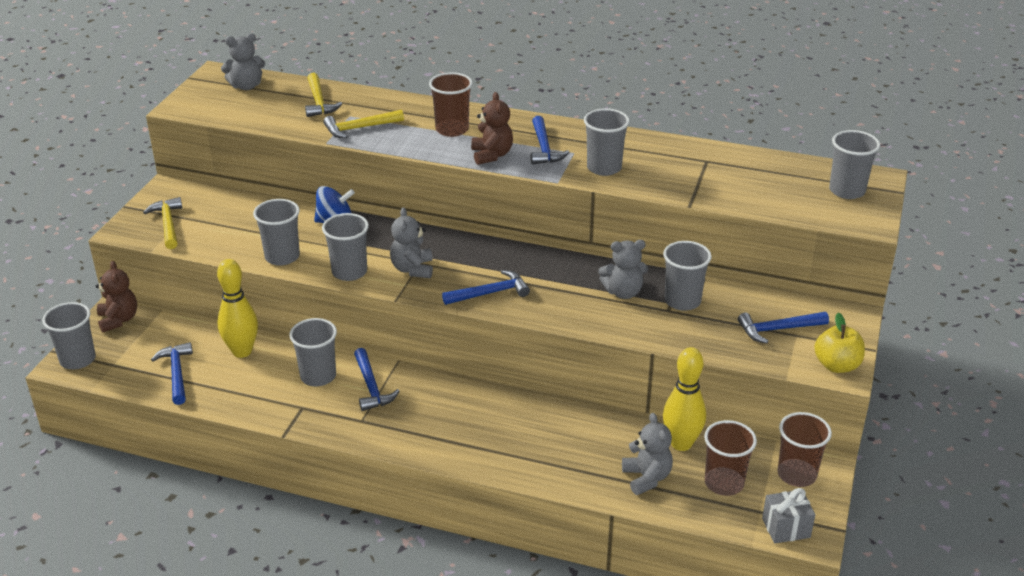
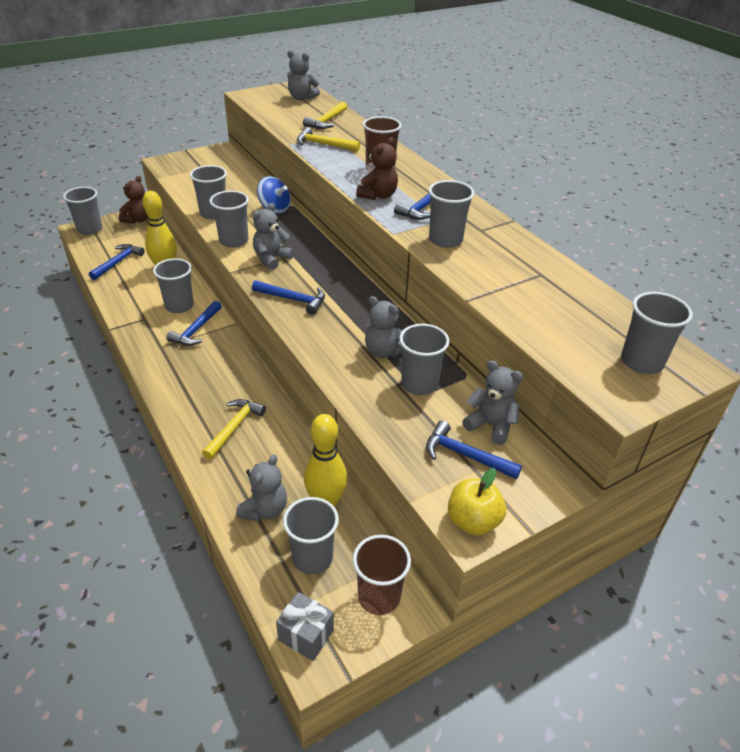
camera: 40 degrees right, 5 degrees up
(168, 224) = (188, 168): yellow hammer -> yellow hammer (234, 427)
(724, 483) = (312, 557): brown cup -> grey cup
(766, 300) = (491, 425): none -> grey teddy bear

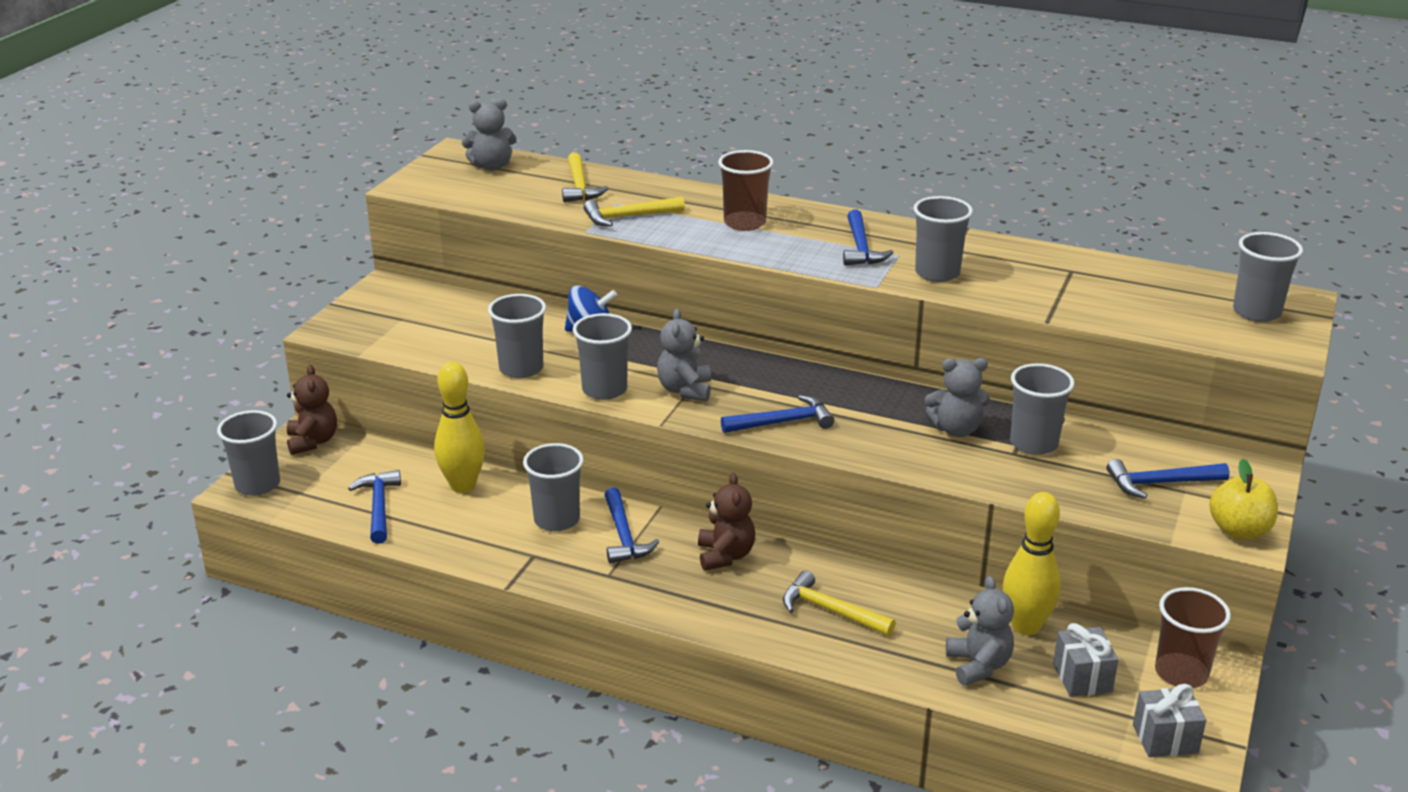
camera: 35 degrees left, 10 degrees down
(234, 427) = (831, 611): yellow hammer -> yellow hammer turned 45 degrees counterclockwise
(312, 557) = (1082, 678): grey cup -> grey gift
(378, 195) = (793, 253): brown teddy bear -> brown teddy bear (725, 556)
(491, 425) = (1145, 448): grey teddy bear -> none

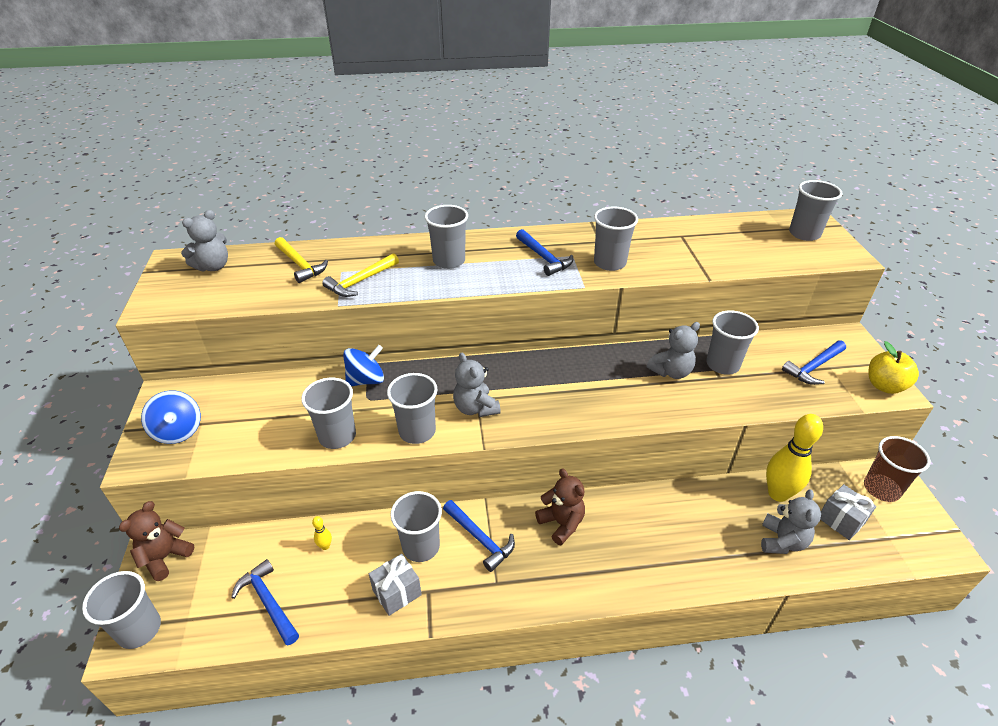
camera: 30 degrees left, 10 degrees up
(313, 441) = (165, 557): brown teddy bear -> brown teddy bear turned 105 degrees counterclockwise
(377, 318) = (178, 431): none -> blue spinning top
(463, 485) = (325, 546): yellow bowling pin -> yellow bowling pin, size x0.40
(744, 223) = (449, 261): brown cup -> grey cup
(782, 422) = (563, 410): blue hammer -> none
(831, 611) = (663, 539): yellow hammer -> none
(978, 665) = (782, 541): grey teddy bear -> grey teddy bear turned 60 degrees clockwise
(1165, 739) = (921, 546): grey gift -> grey gift (397, 592)

